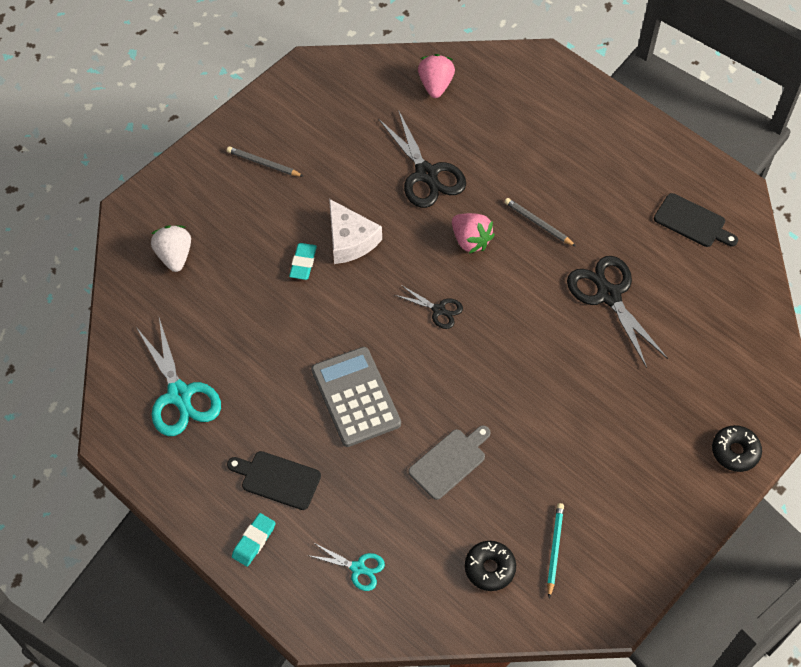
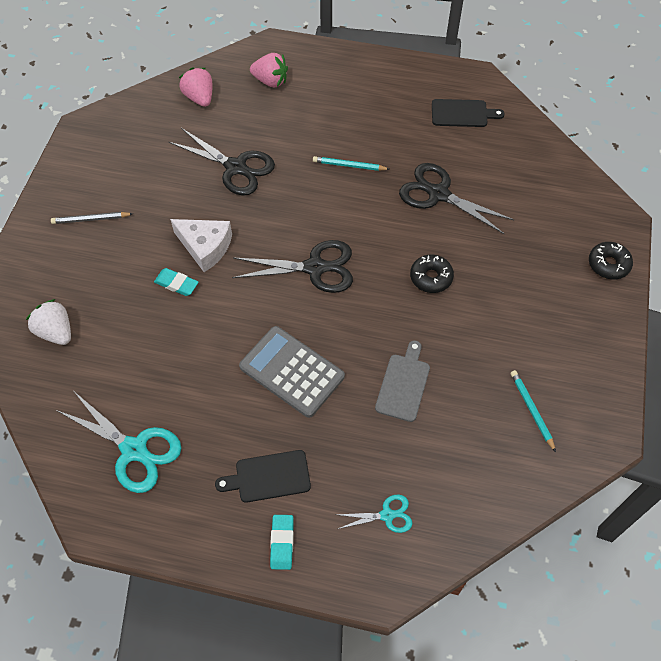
camera: 30 degrees left, 0 degrees up
(303, 263) = (176, 284): turquoise eraser -> turquoise eraser turned 45 degrees counterclockwise
(438, 310) = (314, 267): black scissors -> black scissors, size x1.88
(470, 240) = (305, 202): pink strawberry -> pink strawberry (270, 81)
(489, 568) = (493, 454): black donut -> black donut (431, 277)
(538, 223) = (349, 165): grey pencil -> turquoise pencil

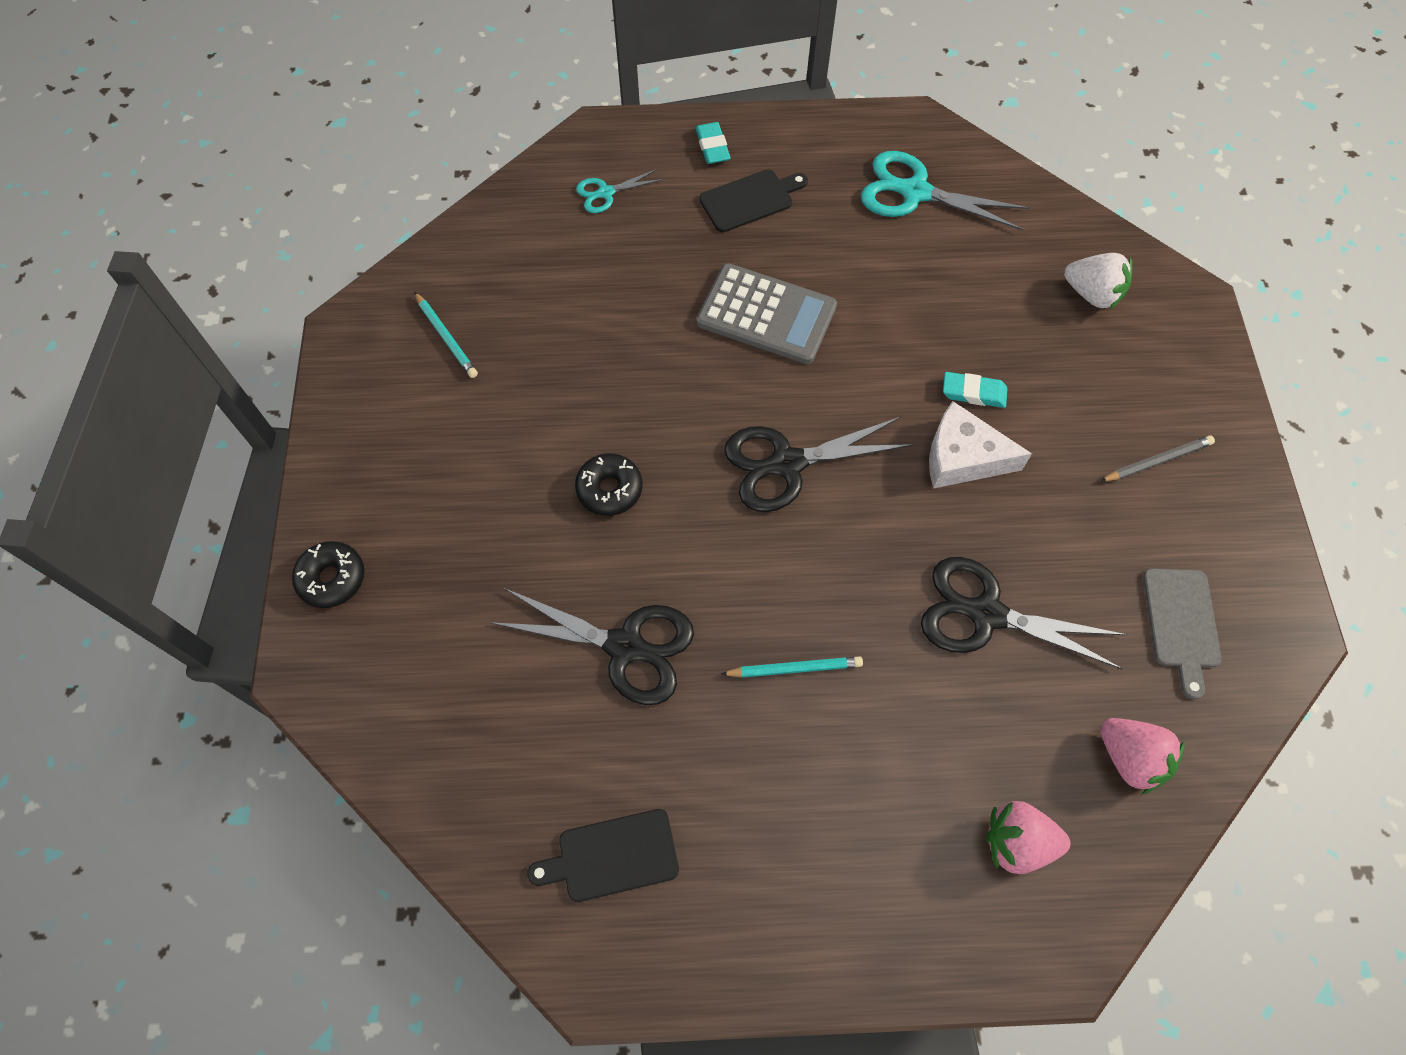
camera: 165 degrees right, 5 degrees up
(403, 384) = (617, 331): grey cutting board -> grey cutting board (1181, 623)

